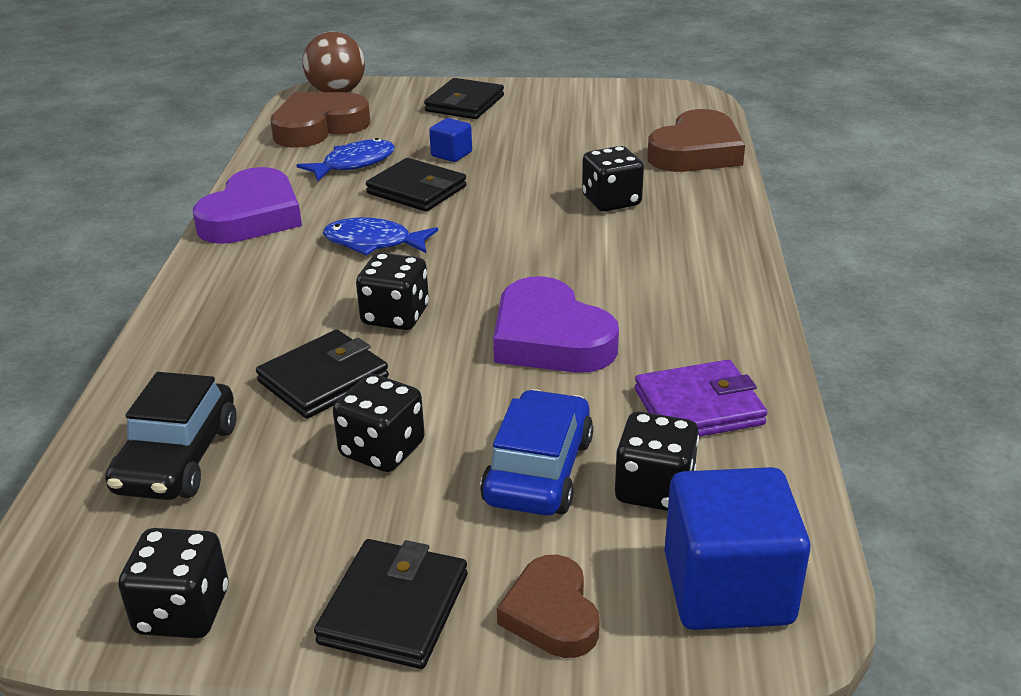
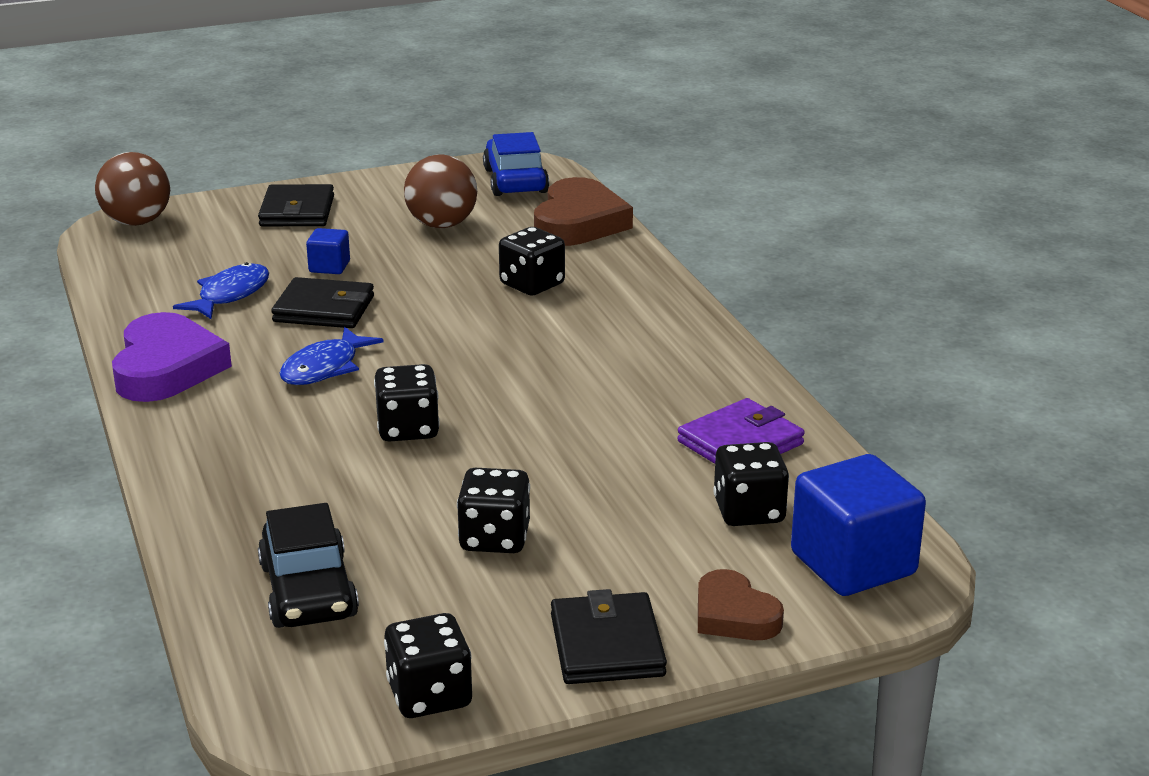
camera: 25 degrees left, 5 degrees down
(318, 127) = (151, 263): brown heart -> none
(323, 379) = (387, 496): black wallet -> none
(373, 243) = (325, 368): blue fish -> blue fish turned 45 degrees counterclockwise
(538, 470) = (644, 521): blue car -> blue car (515, 181)
(550, 338) = (570, 417): purple heart -> none
(573, 134) = (441, 225): none -> brown ball

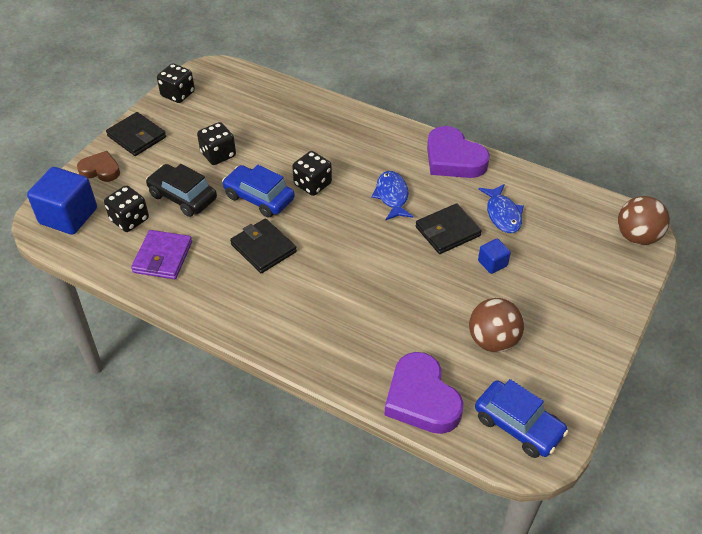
camera: 140 degrees right, 20 degrees up
(297, 211) = (582, 300): black wallet -> black wallet (263, 248)
(308, 591) = (257, 104): black car -> black car (182, 197)
(511, 449) = (259, 198): none -> blue car
(532, 284) = (376, 315): black dice -> none
(579, 223) = (421, 399): brown heart -> purple heart

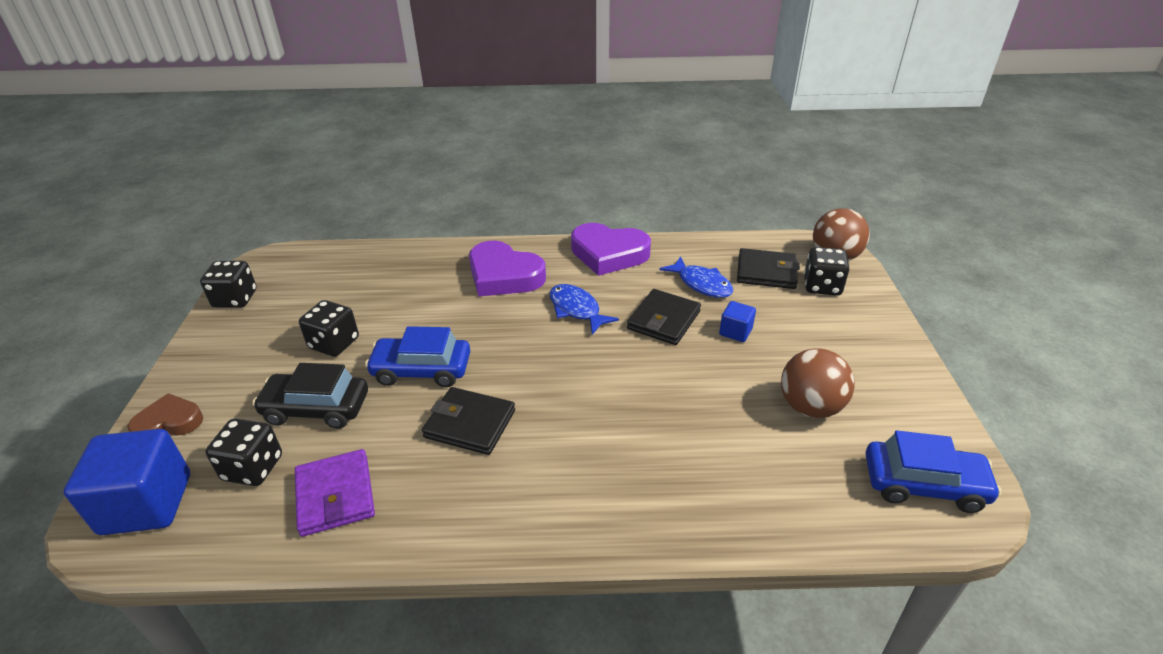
camera: 30 degrees left, 10 degrees down
(137, 136) = (203, 363): black wallet -> black wallet (766, 272)
(312, 184) = (477, 331): black dice -> black dice (822, 286)
(421, 399) = (802, 509): purple heart -> purple heart (504, 275)

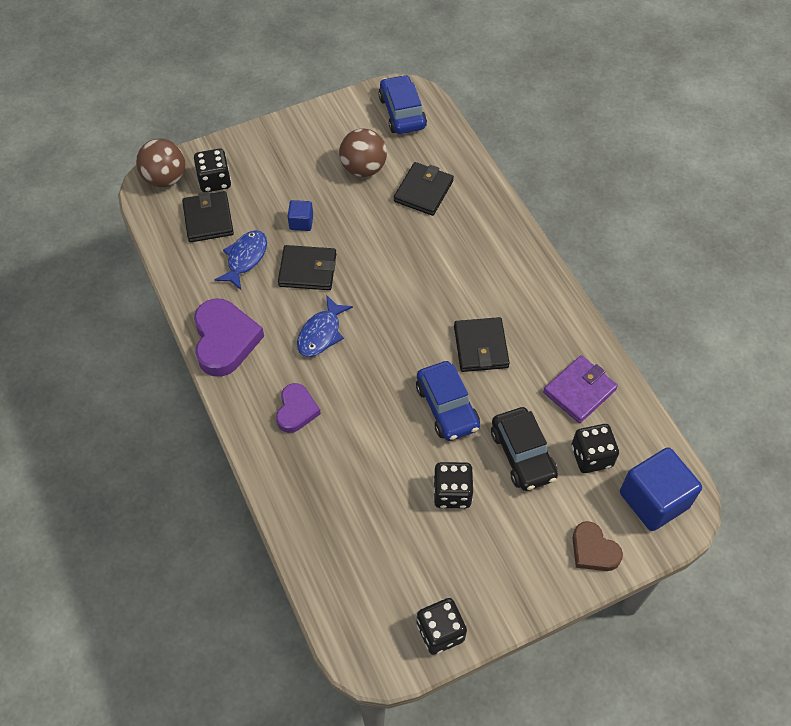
camera: 115 degrees left, 20 degrees up
(504, 275) = (296, 410): purple heart -> purple heart, size x0.60
(747, 455) = (423, 191): none -> black wallet

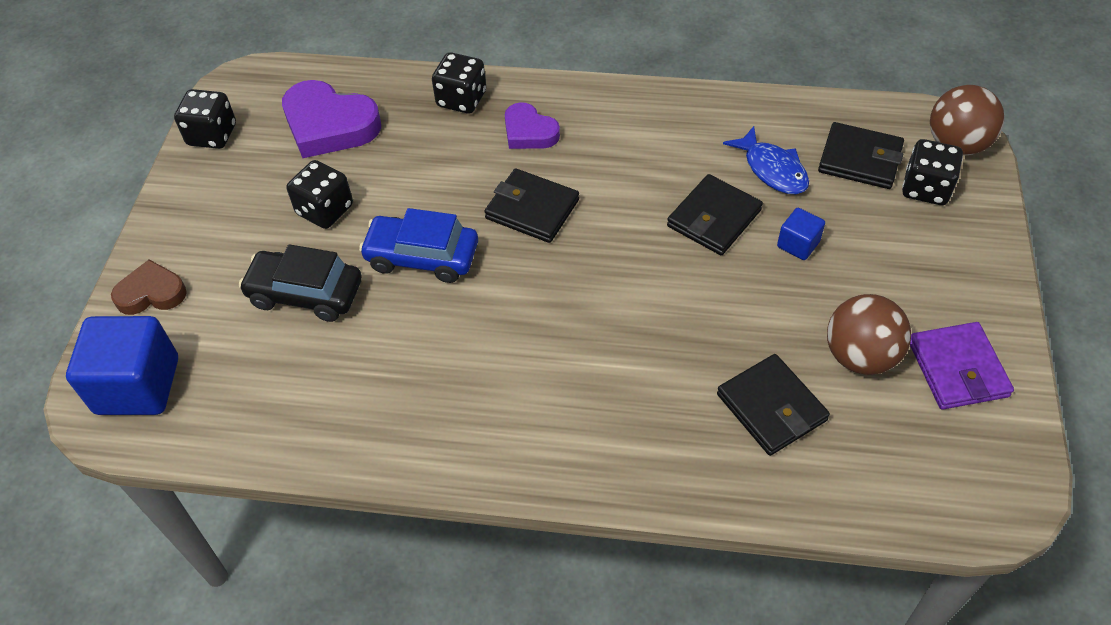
camera: 125 degrees right, 5 degrees down
(225, 340) = (664, 111): purple heart -> purple heart (329, 125)
(321, 333) = (610, 192): blue fish -> none
(402, 112) = (960, 466): blue car -> none
(481, 347) = (470, 332): black wallet -> black wallet (532, 209)
(579, 391) = (325, 399): purple wallet -> purple wallet (958, 369)
(591, 456) = (241, 358): black dice -> black dice (461, 99)

